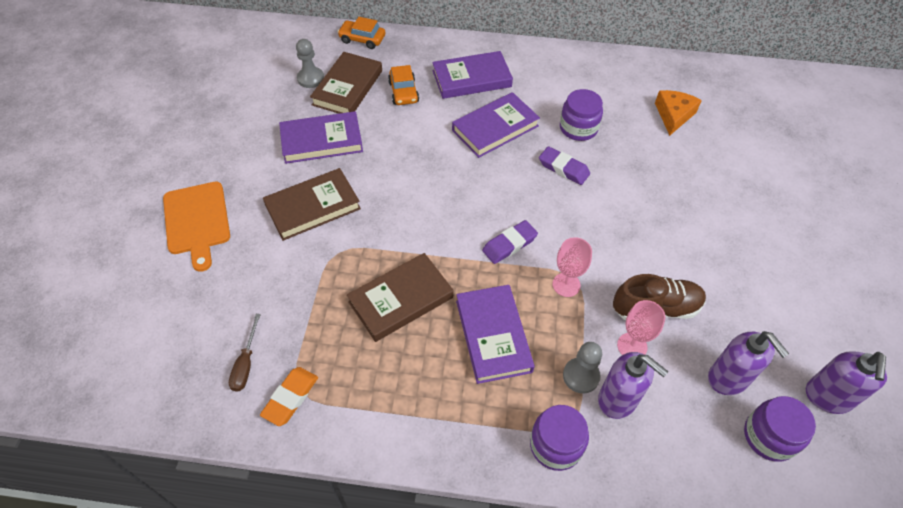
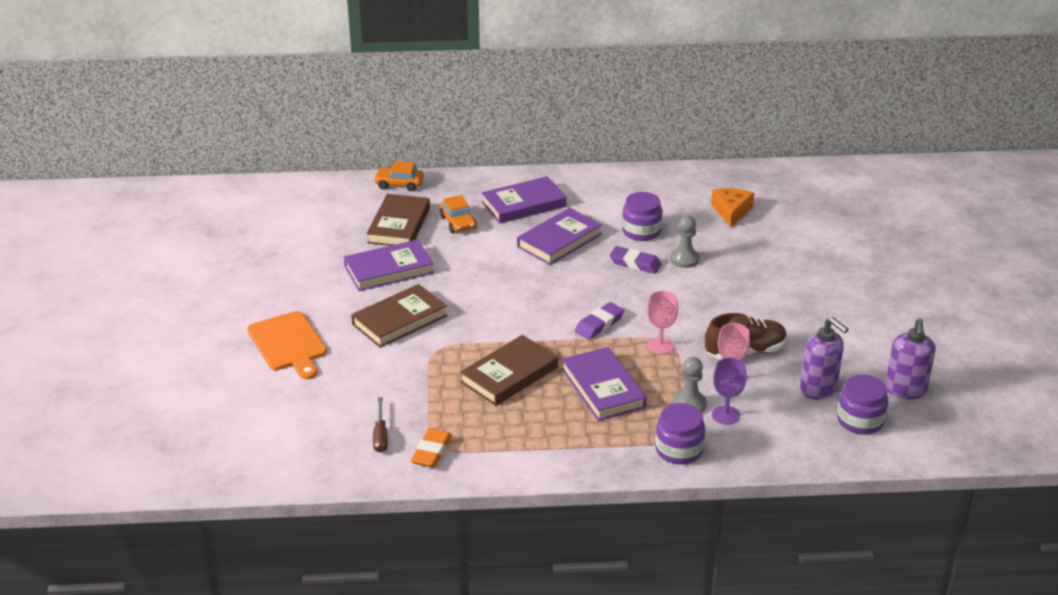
camera: 10 degrees left, 20 degrees down
(311, 78) = (357, 222): grey pawn -> grey pawn (684, 259)
(618, 400) = (725, 415): purple soap dispenser -> purple goblet

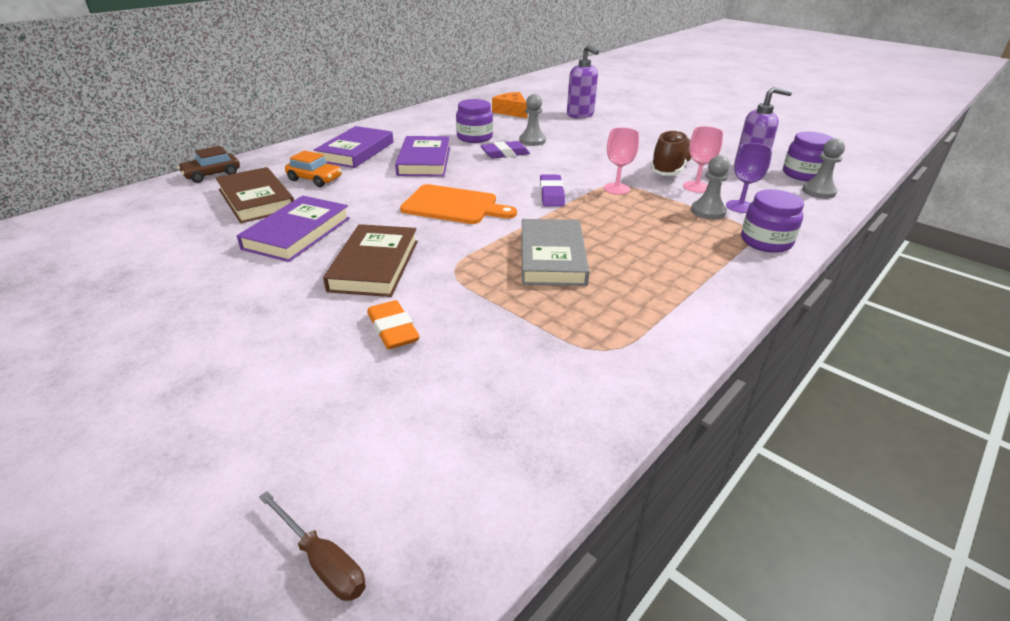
camera: 45 degrees left, 0 degrees up
(288, 344) = (270, 347): orange cutting board -> orange cutting board (453, 205)
(380, 435) = (532, 377): brown screwdriver -> brown screwdriver (322, 561)
(399, 184) = (212, 174): orange car -> brown car
(431, 452) = (609, 359): orange eraser -> orange eraser (393, 330)
(509, 375) = (552, 257): brown book -> grey book
(603, 388) = (637, 230): purple book -> none
(830, 442) = (818, 192): none -> grey pawn
(905, 390) = (784, 151): purple soap dispenser -> purple soap dispenser (580, 115)

